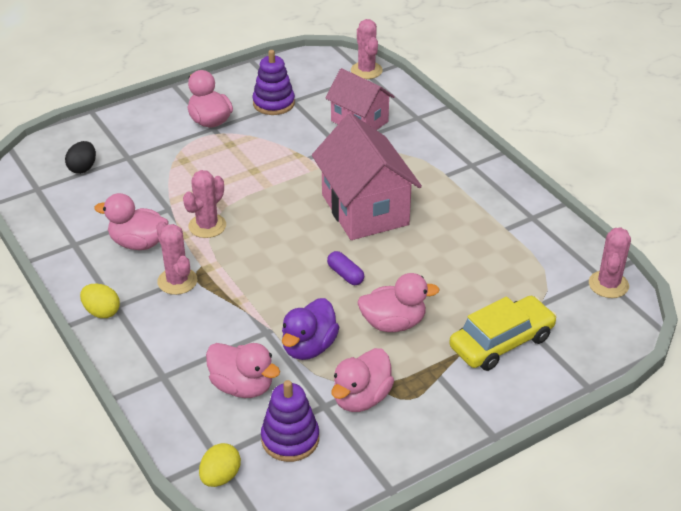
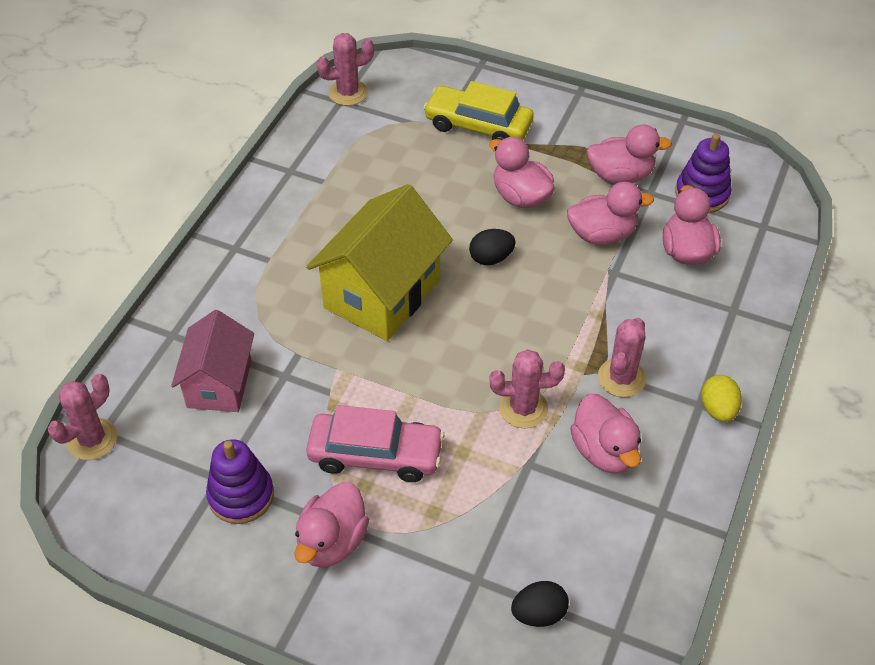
camera: 125 degrees left, 10 degrees up
(220, 477) = (777, 212): yellow egg -> none
(244, 156) = (375, 454): none -> pink car
(309, 347) = (602, 234): purple duck -> pink duck
(345, 275) = (491, 258): purple capsule -> black egg
(364, 209) = (382, 294): pink house -> yellow house

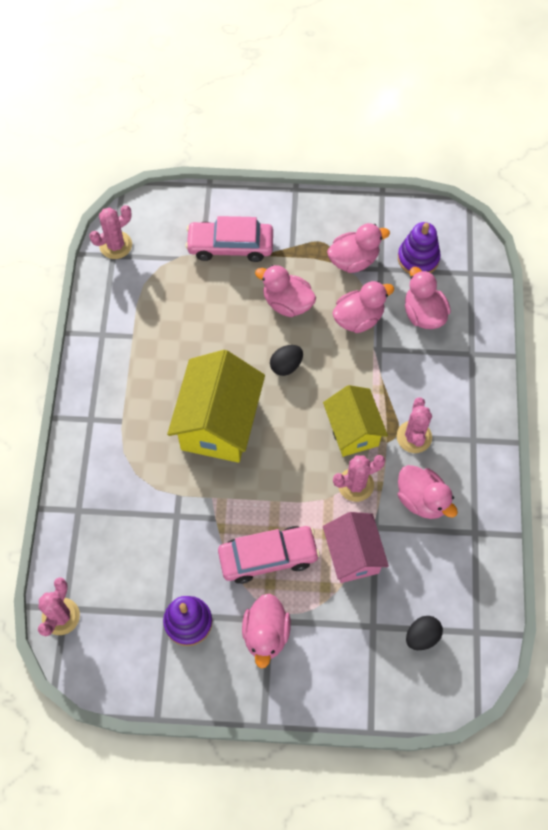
camera: 20 degrees left, 15 degrees up
(219, 384) = (132, 539): pink house -> pink house (353, 555)
(478, 126) = (230, 246): yellow car -> pink car
(545, 348) = (353, 430): none -> yellow house
(718, 409) = (486, 440): yellow egg -> none

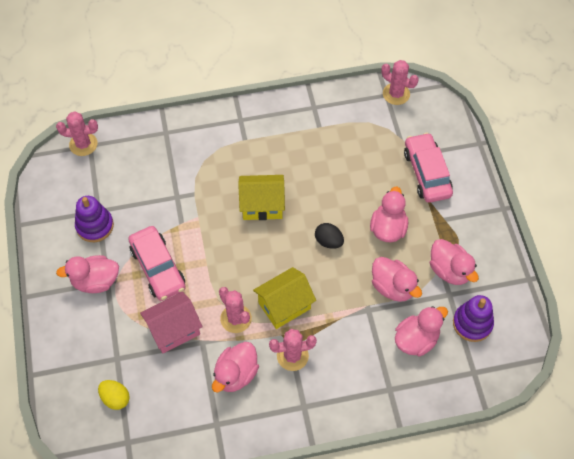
camera: 75 degrees right, 5 degrees down
(219, 423) = (262, 205): yellow house -> yellow house, size x0.64
(422, 636) = (115, 398): black egg -> yellow egg

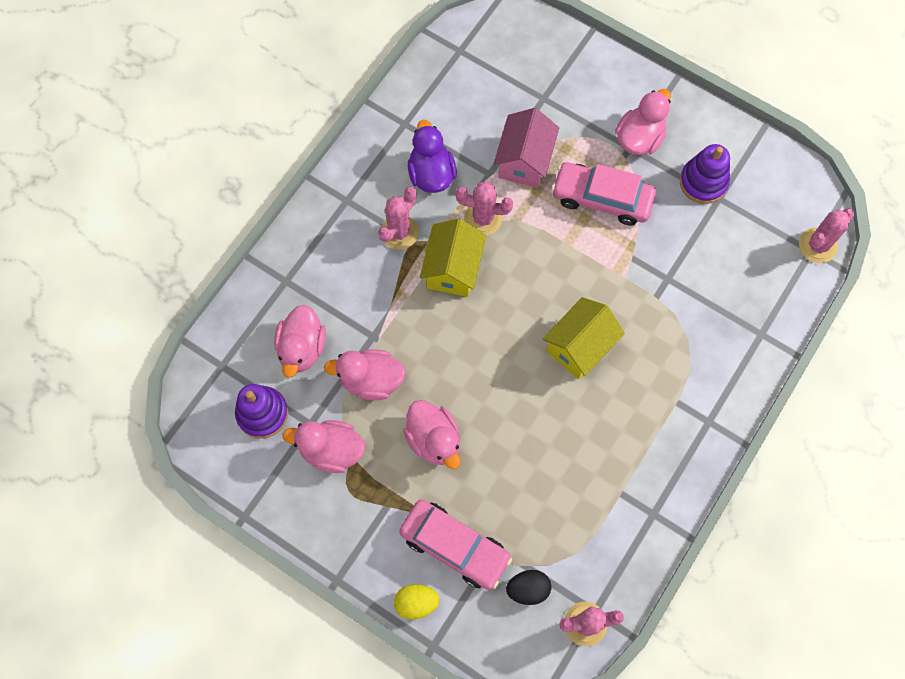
camera: 135 degrees right, 10 degrees up
(115, 398) = (507, 70): yellow egg -> yellow egg (416, 602)
(236, 374) = (431, 174): pink duck -> purple duck
(328, 241) = (477, 370): black egg -> black egg (528, 589)

